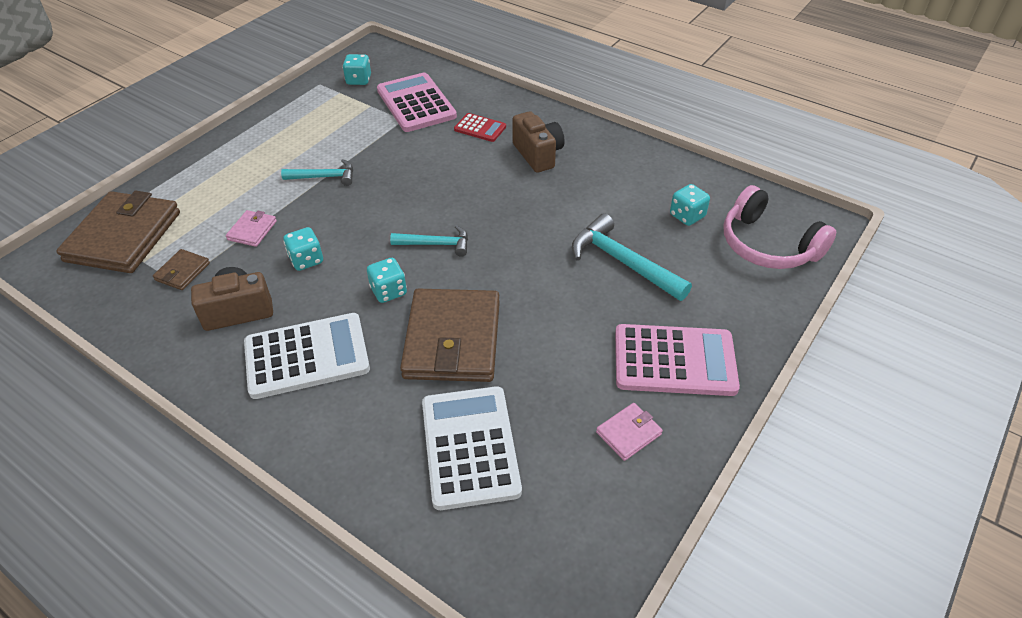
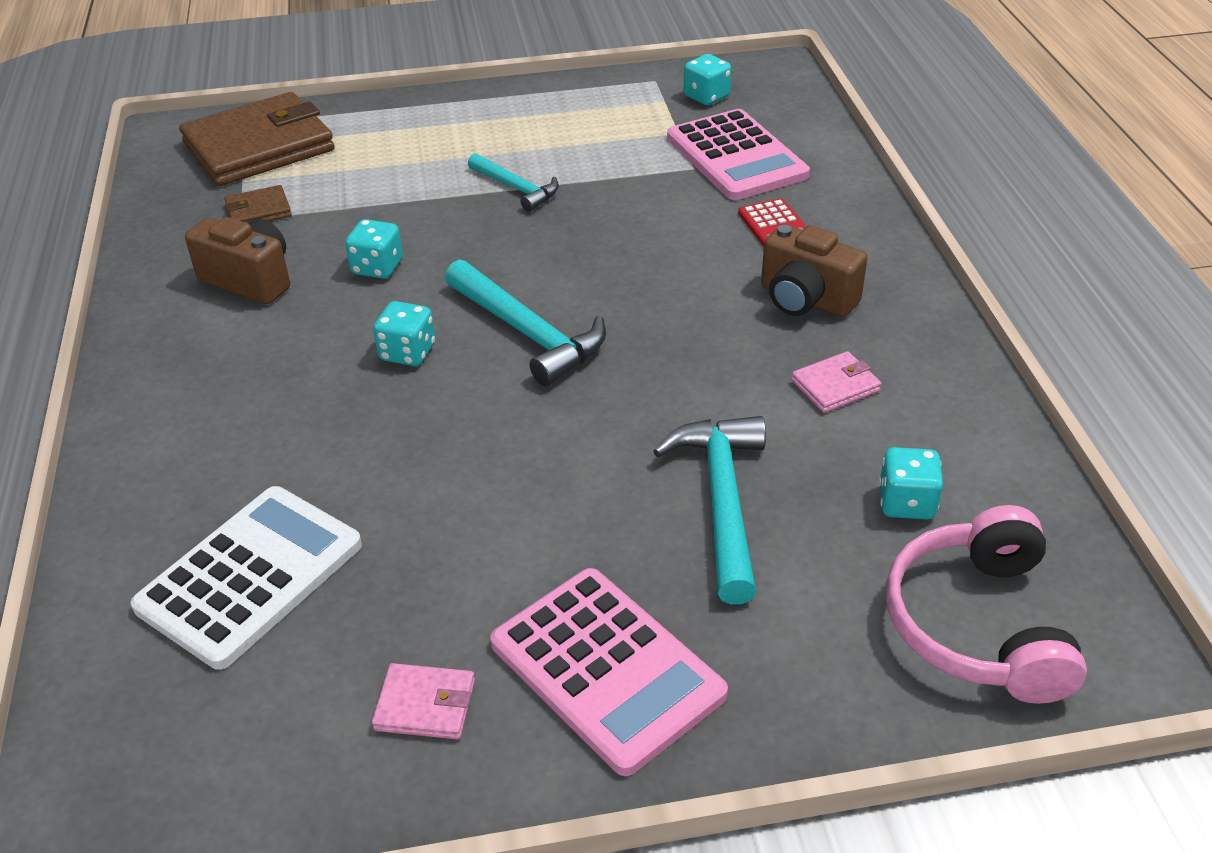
camera: 45 degrees right, 5 degrees down
(252, 230) = (371, 206): pink wallet -> pink wallet (835, 386)
(307, 356) = (243, 366): white calculator -> none
(416, 103) = (736, 156): pink calculator -> pink calculator turned 135 degrees clockwise
(436, 244) = (528, 333): turquoise hammer -> turquoise hammer, size x1.62
(452, 339) = (396, 450): brown wallet -> none
(538, 154) = (805, 299): brown camera -> brown camera turned 105 degrees clockwise

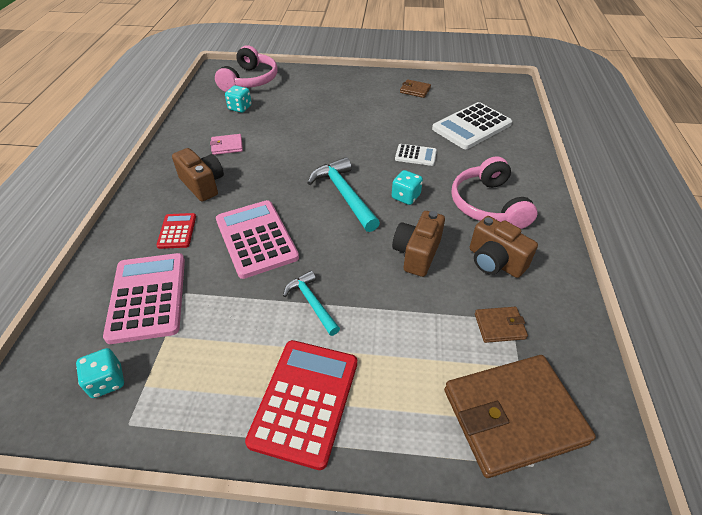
camera: 165 degrees left, 5 degrees up
(243, 368) = (488, 205): none -> pink headphones
(377, 267) = (416, 254): turquoise dice -> brown camera
(397, 451) = (415, 155): none -> white calculator
(425, 705) = (415, 90): pink wallet -> brown wallet
(487, 120) = (305, 401): none -> red calculator
(607, 669) = (360, 89): pink calculator -> pink calculator (256, 239)
(722, 501) = (300, 119): turquoise hammer -> none

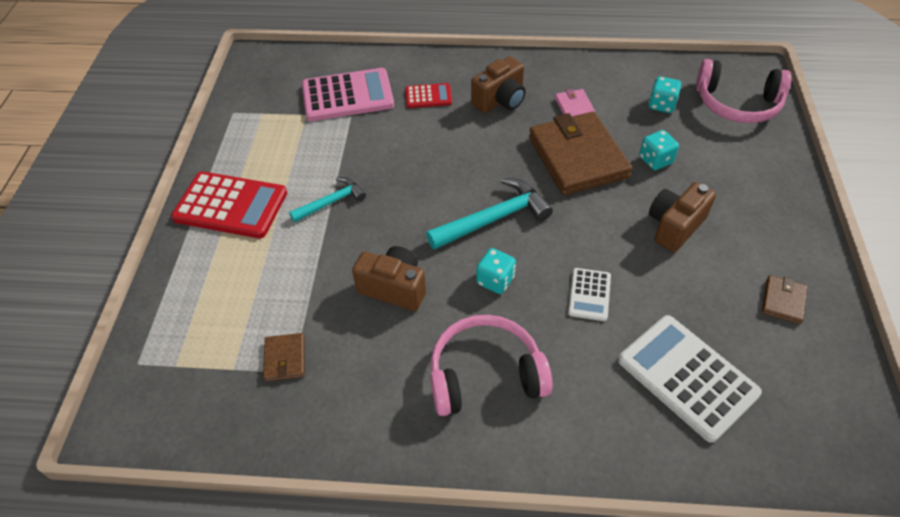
camera: 90 degrees right, 5 degrees up
(107, 381) = (269, 94): turquoise dice -> turquoise dice (655, 160)
(256, 239) = (418, 152): pink calculator -> none
(494, 262) = (379, 367): brown camera -> brown camera (674, 226)
(513, 416) = (184, 355): brown wallet -> brown wallet (577, 157)

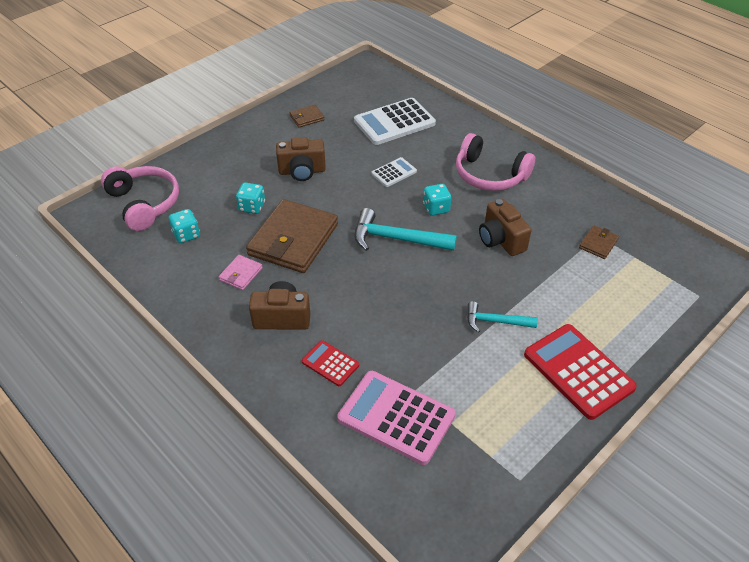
camera: 140 degrees left, 5 degrees down
(687, 377) = (394, 122): white calculator -> white calculator turned 60 degrees clockwise

